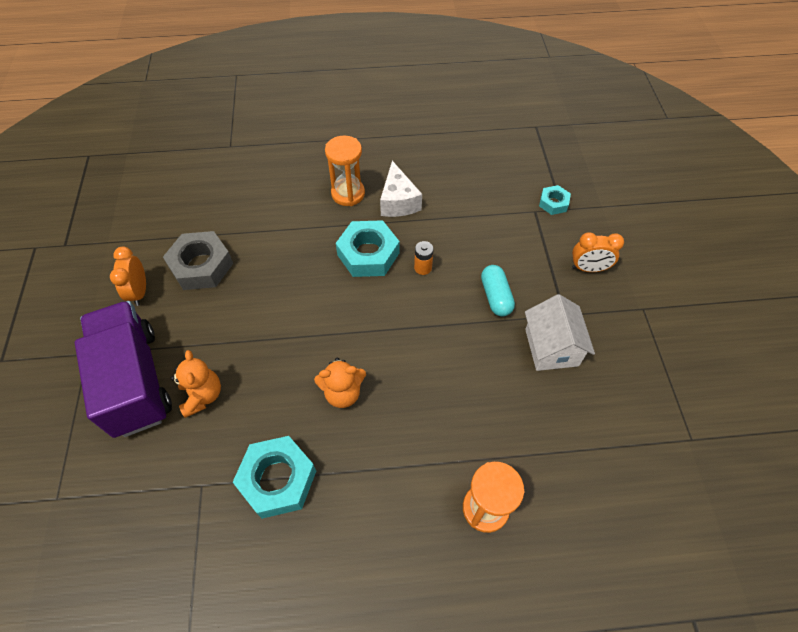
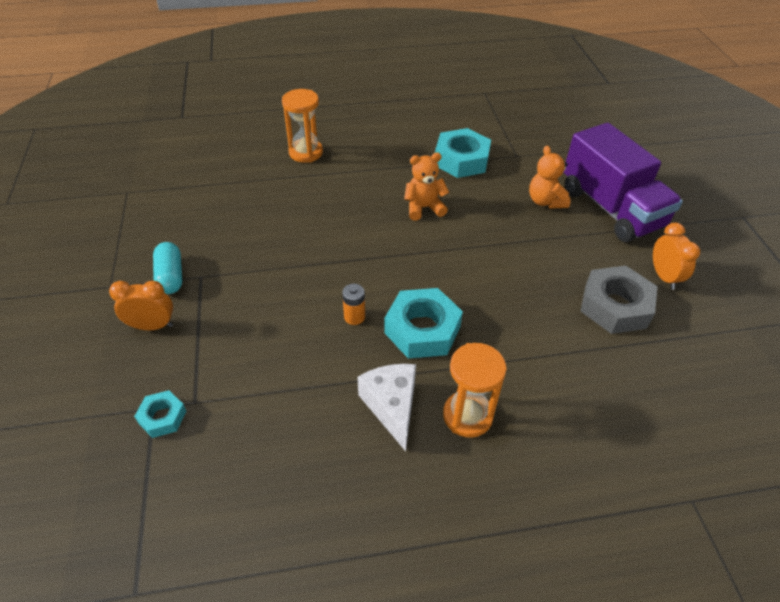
camera: 175 degrees right, 10 degrees down
(495, 296) = (272, 290): turquoise capsule -> turquoise capsule (171, 276)
(551, 347) = (224, 248): white house -> none

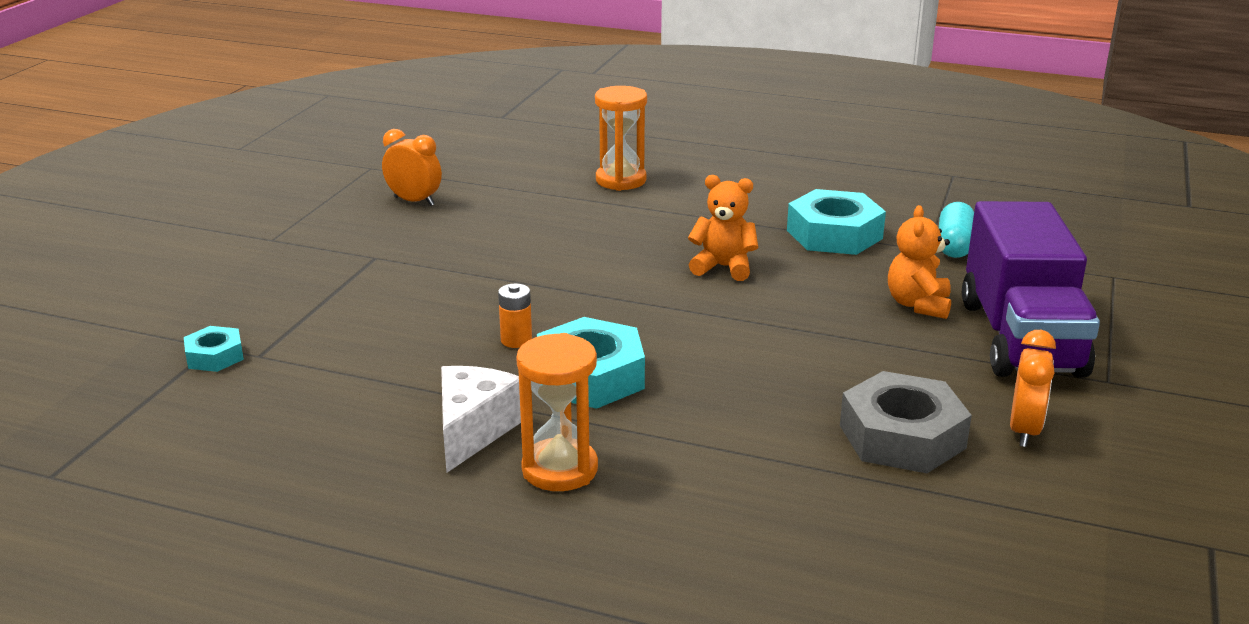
camera: 30 degrees right, 20 degrees down
(152, 326) = (281, 282): orange clock -> orange clock (414, 201)
(171, 276) = (343, 248): turquoise capsule -> turquoise capsule (954, 245)

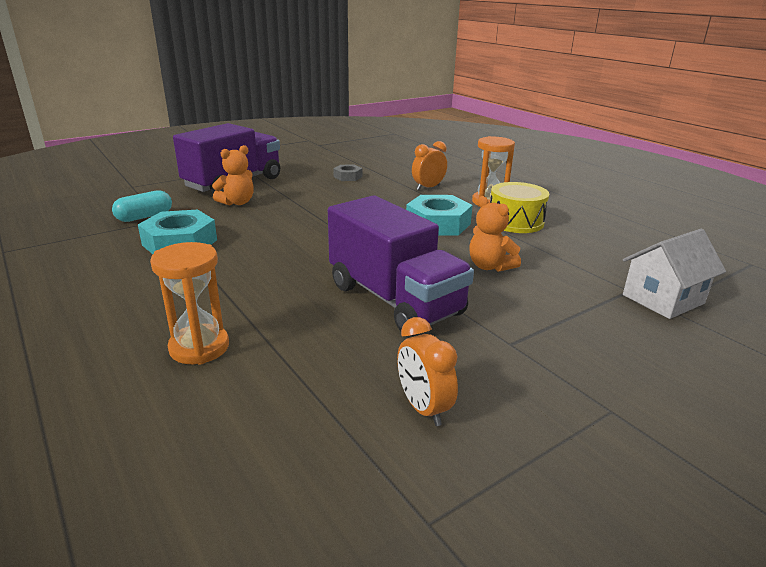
camera: 145 degrees left, 0 degrees up
(215, 356) = (663, 299): turquoise nut -> white house
(473, 430) = (515, 222): white cheese -> yellow drum
(516, 340) = (457, 249): orange battery -> none
(519, 257) = (394, 300): none -> purple truck
(723, 267) = (281, 247): orange teddy bear -> orange teddy bear (490, 266)
(902, 437) = (348, 177): grey nut -> grey nut, size x0.54
(1024, 431) = (305, 167): orange clock -> orange clock (428, 187)

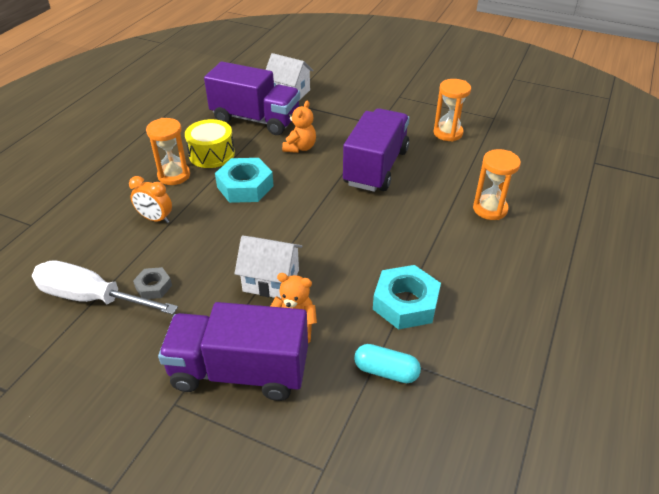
camera: 120 degrees left, 15 degrees up
(295, 206) = (271, 280): none -> white house
(362, 163) = (92, 298): none -> white screwdriver
(423, 408) = (448, 133): orange clock -> orange hourglass
(584, 258) = (255, 119): none -> purple truck

